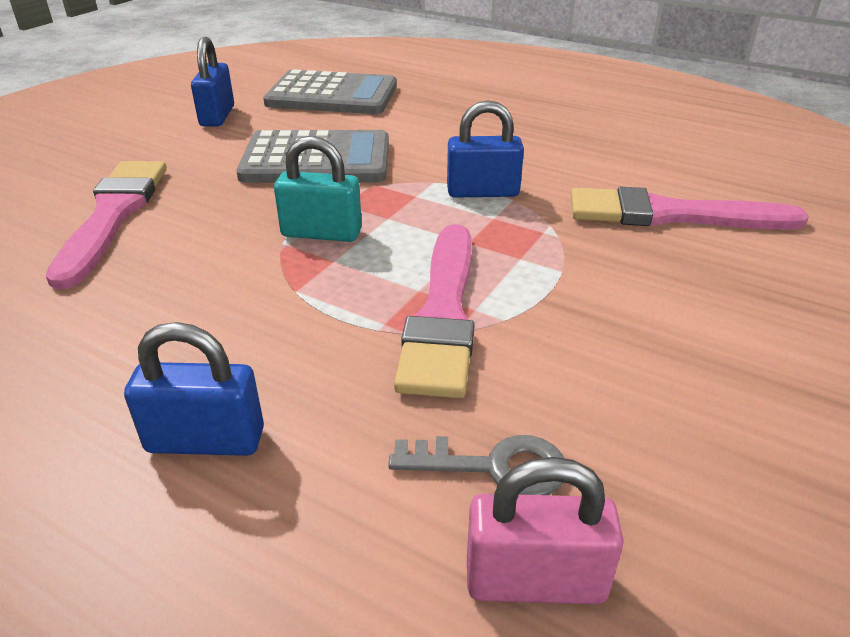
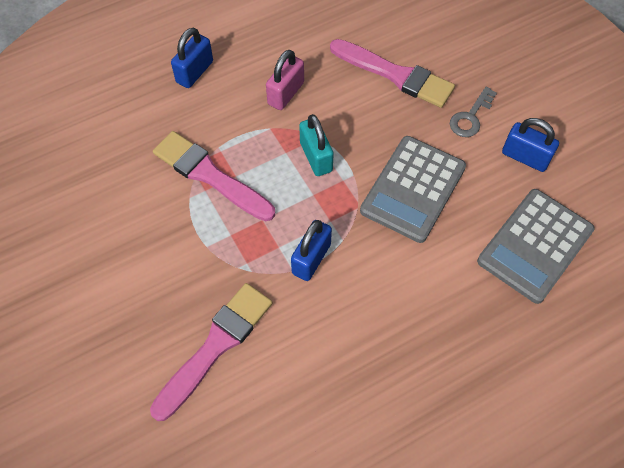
camera: 120 degrees right, 25 degrees up
(321, 233) = (316, 157): turquoise padlock -> turquoise padlock turned 60 degrees counterclockwise
(494, 466) = (117, 146): grey key -> grey key (470, 117)
(535, 580) = (72, 133): pink padlock -> pink padlock (286, 93)

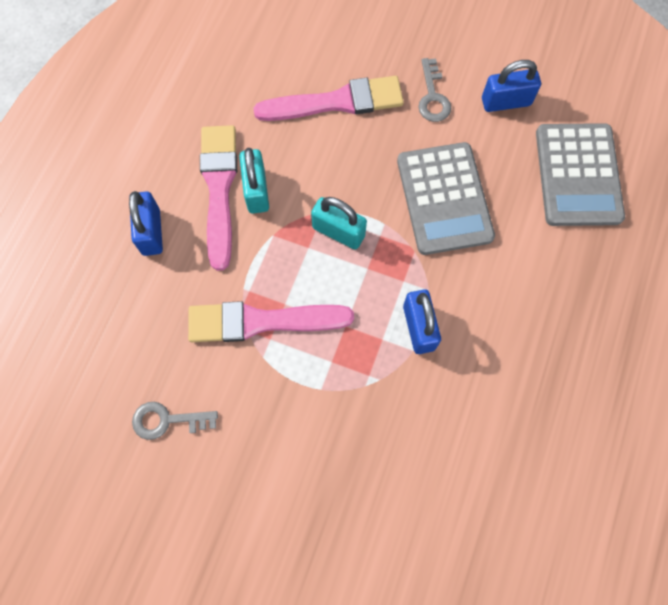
camera: 40 degrees left, 10 degrees up
(94, 190) = (167, 420): none -> grey key
(216, 346) = (412, 470): pink brush -> pink brush (219, 189)
(286, 93) = (256, 191): pink padlock -> turquoise padlock

